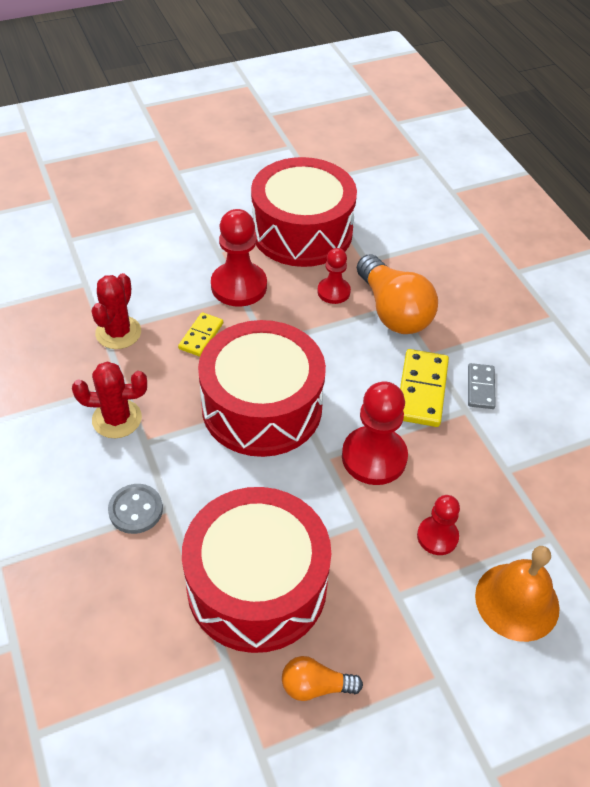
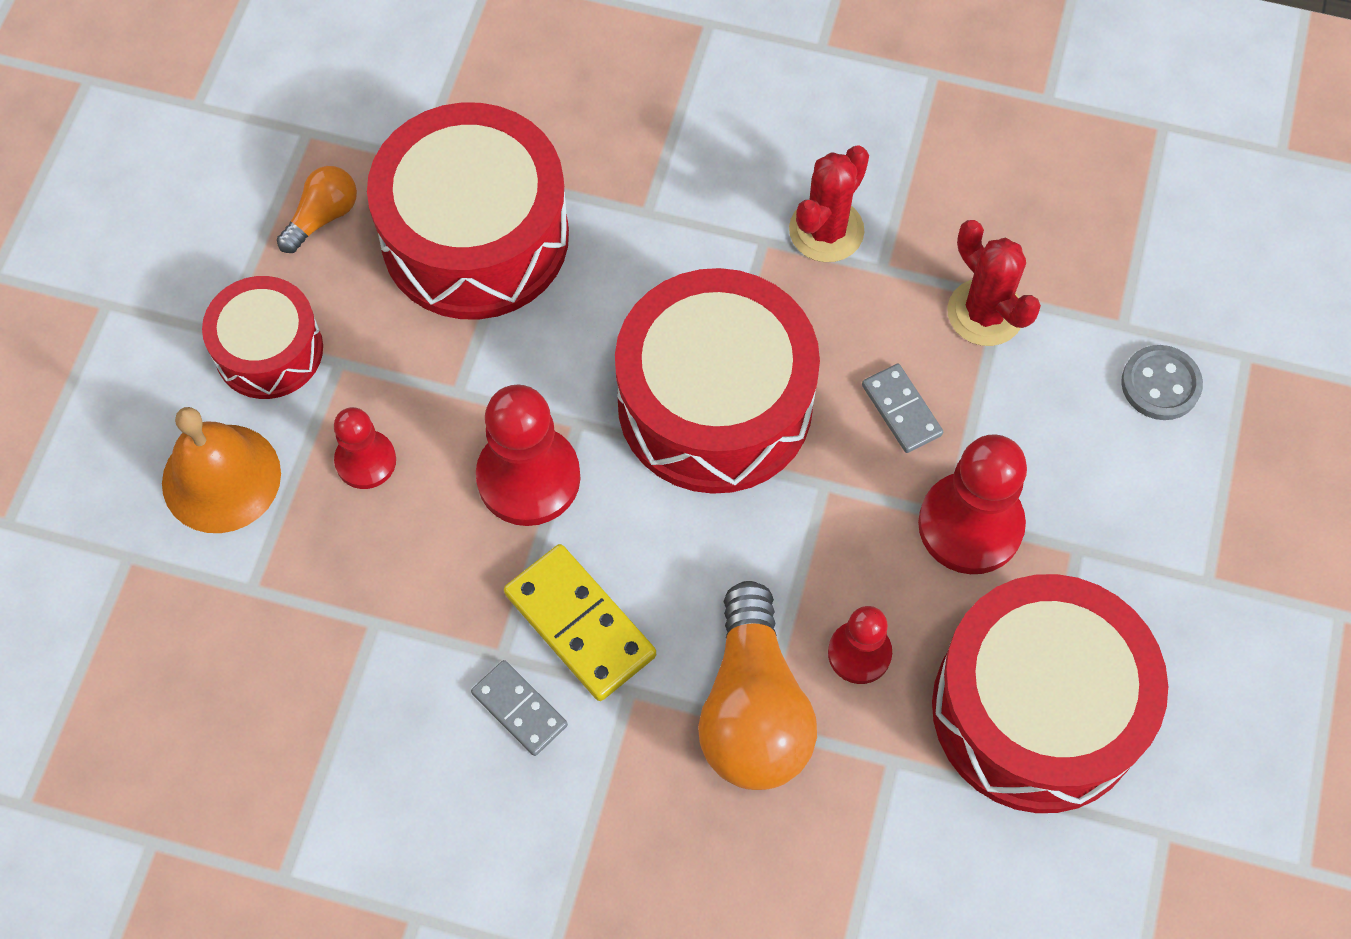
camera: 130 degrees right, 15 degrees up
(136, 510) = (671, 178): grey button -> grey button (1160, 384)
(201, 336) = (901, 410): yellow domino -> grey domino
(393, 311) = (753, 710): orange light bulb -> orange light bulb turned 105 degrees counterclockwise
(426, 641) = (269, 350): none -> red drum

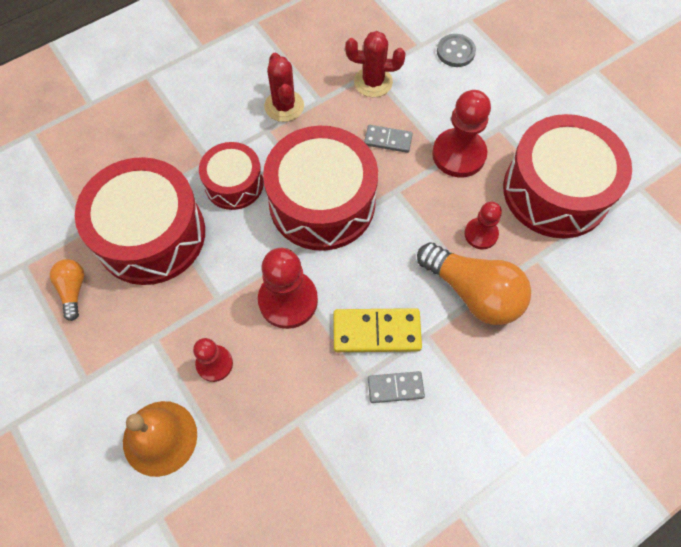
camera: 50 degrees left, 0 degrees up
(269, 350) = (116, 365): red drum -> red drum (234, 184)

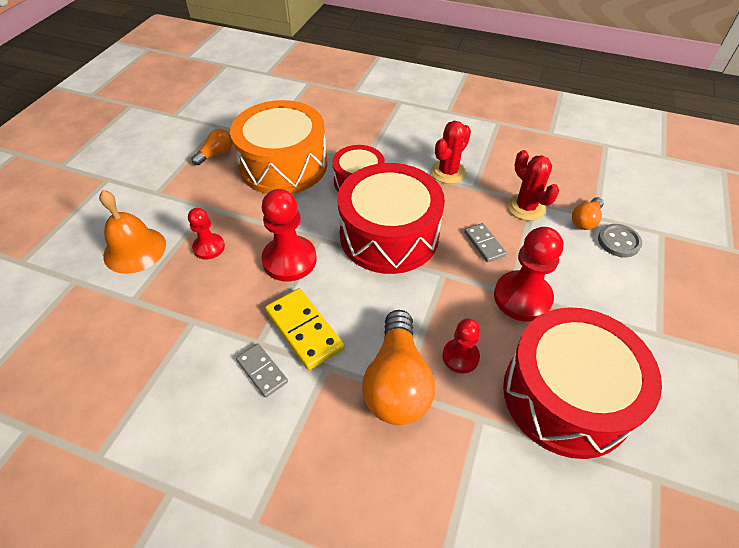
camera: 55 degrees right, 15 degrees down
(151, 235) = (283, 165): red drum -> orange drum
(419, 55) = (585, 220): none -> orange light bulb

